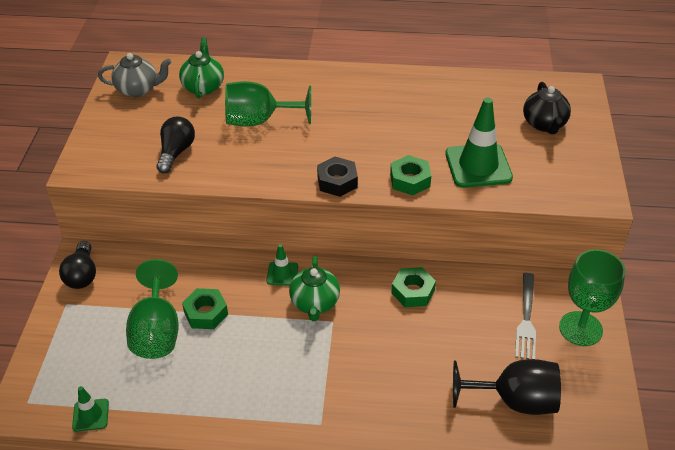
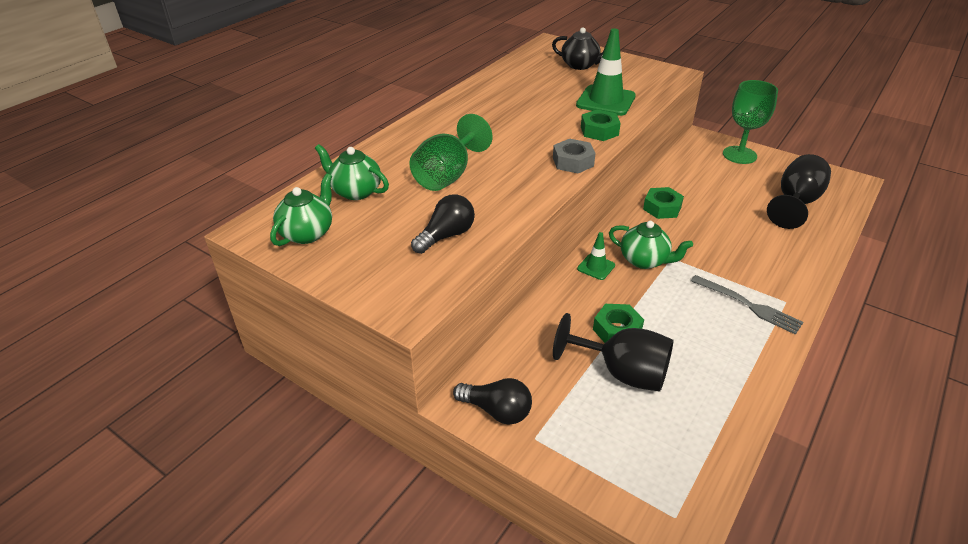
camera: 60 degrees left, 5 degrees down
(90, 415) = (718, 460): green traffic cone -> none
(138, 89) = (307, 233): grey teapot -> green teapot
(157, 331) = (622, 372): green goblet -> black goblet
(176, 152) = (446, 236): black light bulb -> black light bulb turned 90 degrees clockwise
(337, 181) = (573, 162): black nut -> grey nut
(526, 319) = (719, 171): grey fork -> grey fork (749, 305)

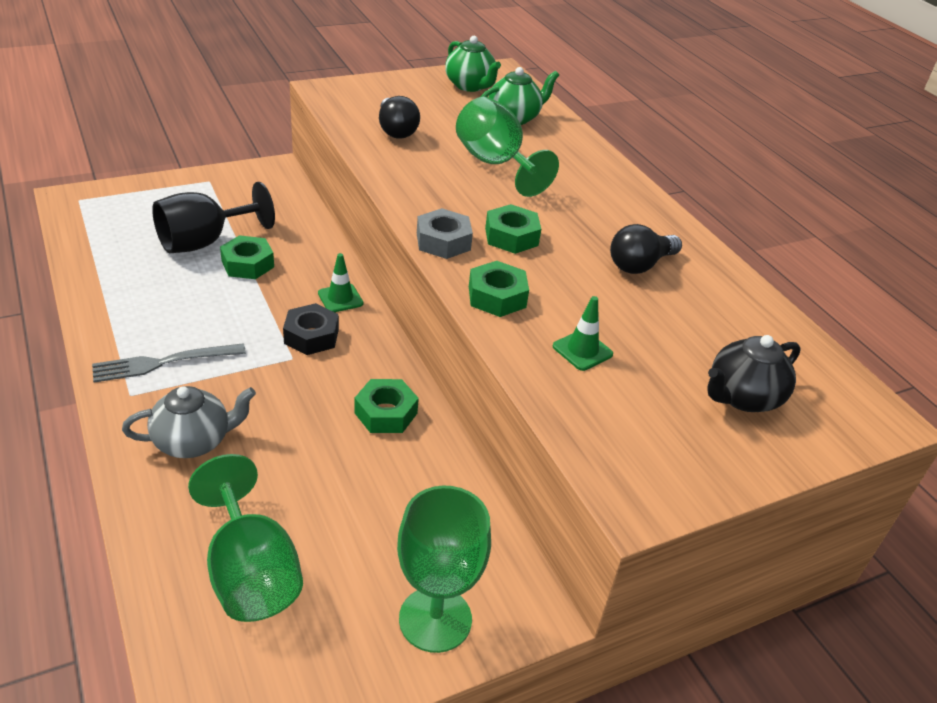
camera: 115 degrees right, 0 degrees up
(497, 411) = (251, 177): black light bulb -> black light bulb (640, 265)
(534, 143) = (511, 237): none -> green nut
(605, 101) = (582, 350): green traffic cone -> green traffic cone, size x0.51
(644, 260) = (311, 336): green teapot -> black nut
(772, 257) = (194, 441): none -> grey teapot
(795, 203) = (250, 573): black goblet -> green goblet

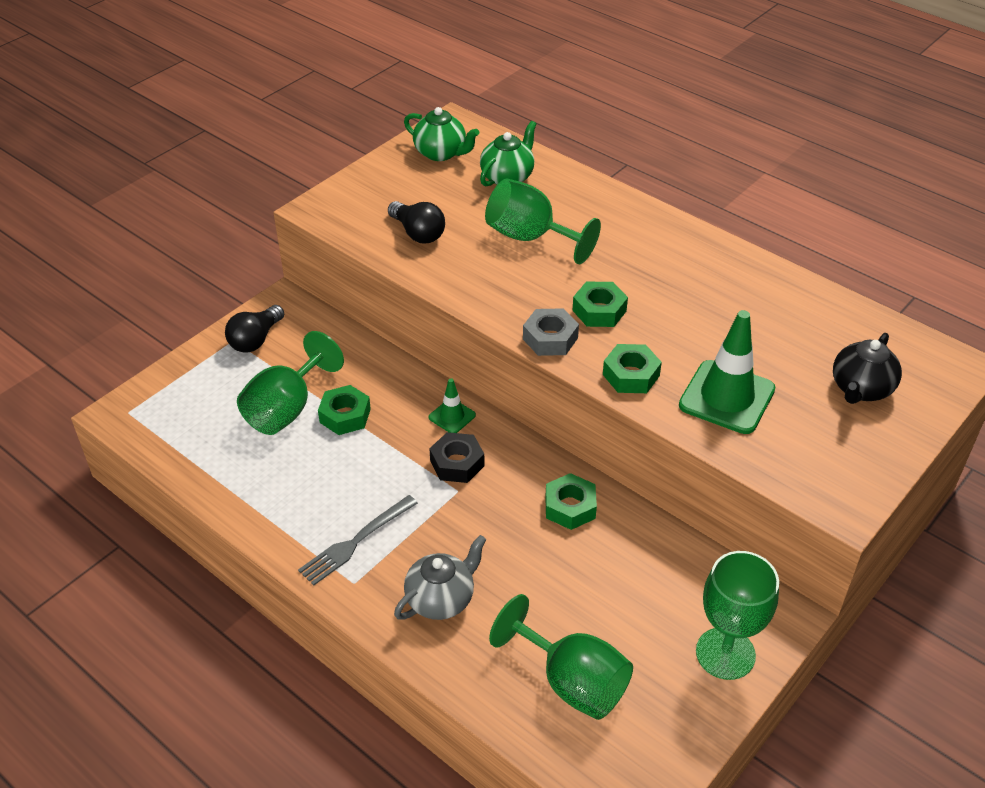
camera: 20 degrees left, 5 degrees up
(204, 242) = (287, 409): black goblet -> green goblet
(582, 350) = (727, 397): green traffic cone -> green traffic cone, size x1.97
(640, 265) = (715, 297): black light bulb -> black light bulb (255, 340)

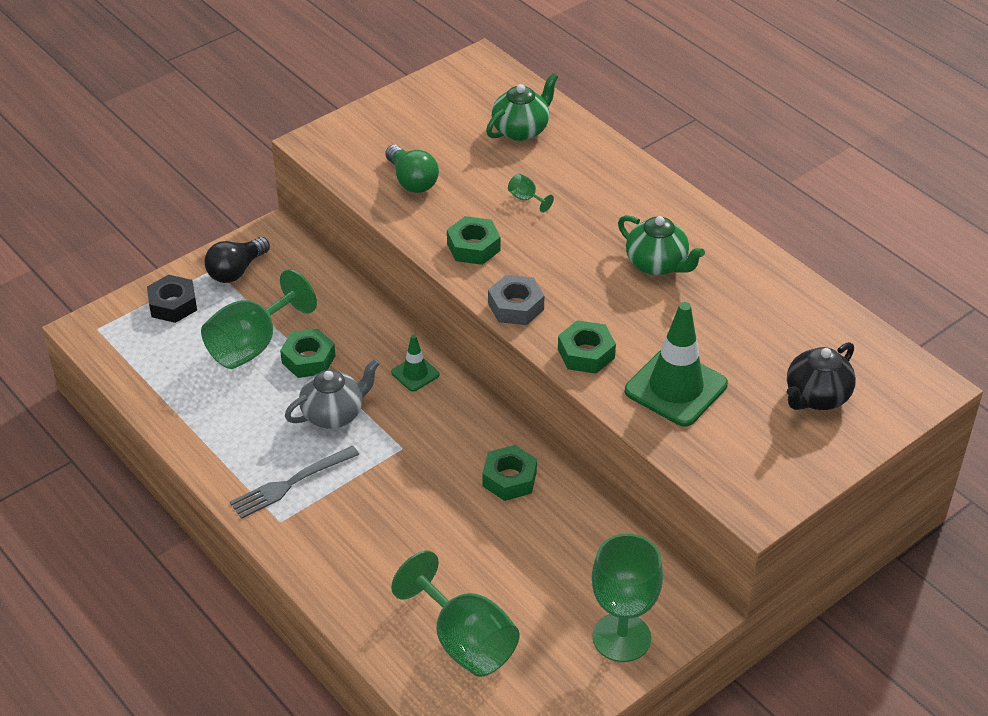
camera: 10 degrees right, 0 degrees up
(418, 233) = (412, 181): black light bulb -> green light bulb
(441, 153) = (459, 95): green teapot -> green teapot (657, 264)
(441, 599) = (360, 548): grey teapot -> grey teapot (334, 414)
(457, 463) = (408, 421): black nut -> black nut (173, 304)
(530, 238) = (526, 199): green goblet -> green goblet, size x0.40
(599, 311) = (574, 284): green nut -> green nut (473, 247)

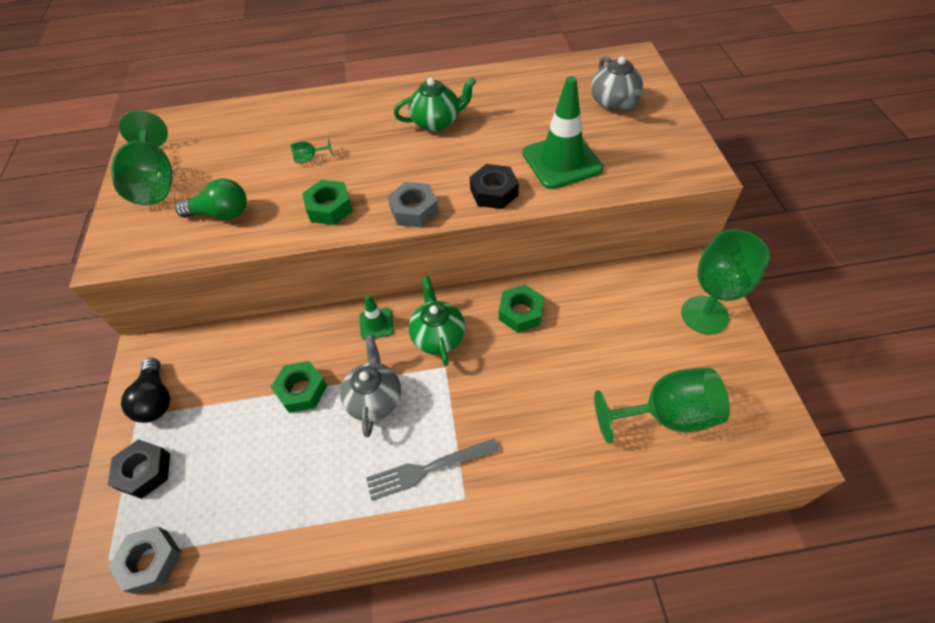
camera: 55 degrees left, 10 degrees up
(110, 354) = (151, 561): none -> grey nut
(252, 345) = (250, 426): green goblet -> green goblet (155, 182)
(290, 484) = (427, 469): grey fork -> grey fork turned 75 degrees clockwise
(521, 130) = (239, 132): green teapot -> green teapot (438, 336)
(586, 353) = (494, 192): green nut -> black nut
(816, 397) = (614, 103): black teapot -> grey teapot

